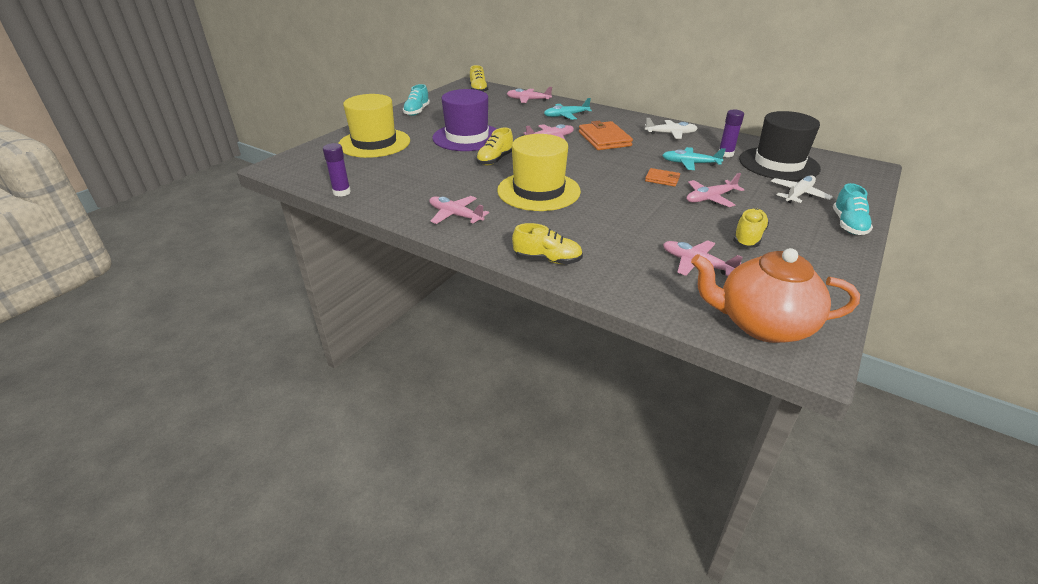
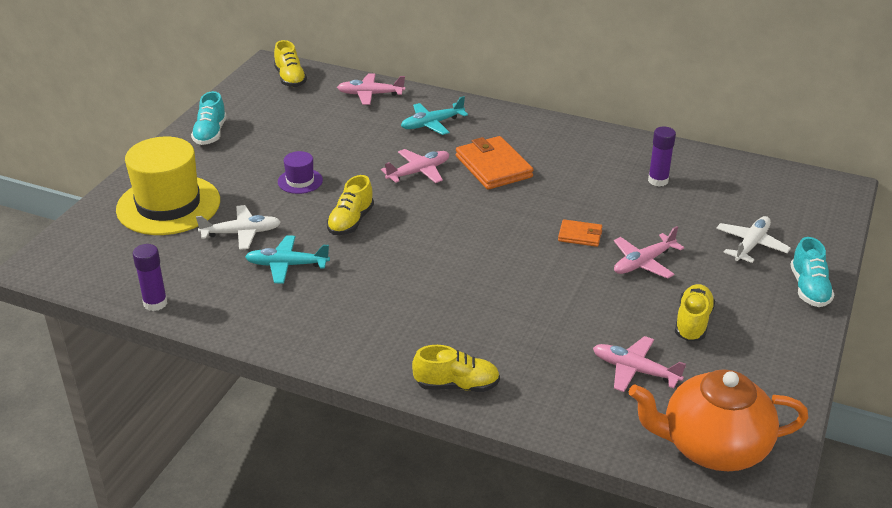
camera: 10 degrees left, 0 degrees up
(455, 215) = (323, 327): pink plane -> none
(467, 137) = (300, 181): purple hat -> purple hat, size x0.45
(538, 191) = (422, 273): yellow hat -> none
(670, 134) = (582, 148): white plane -> white plane (241, 233)
(690, 163) = (613, 203): turquoise plane -> turquoise plane (287, 265)
(778, 164) = (726, 192): black hat -> none

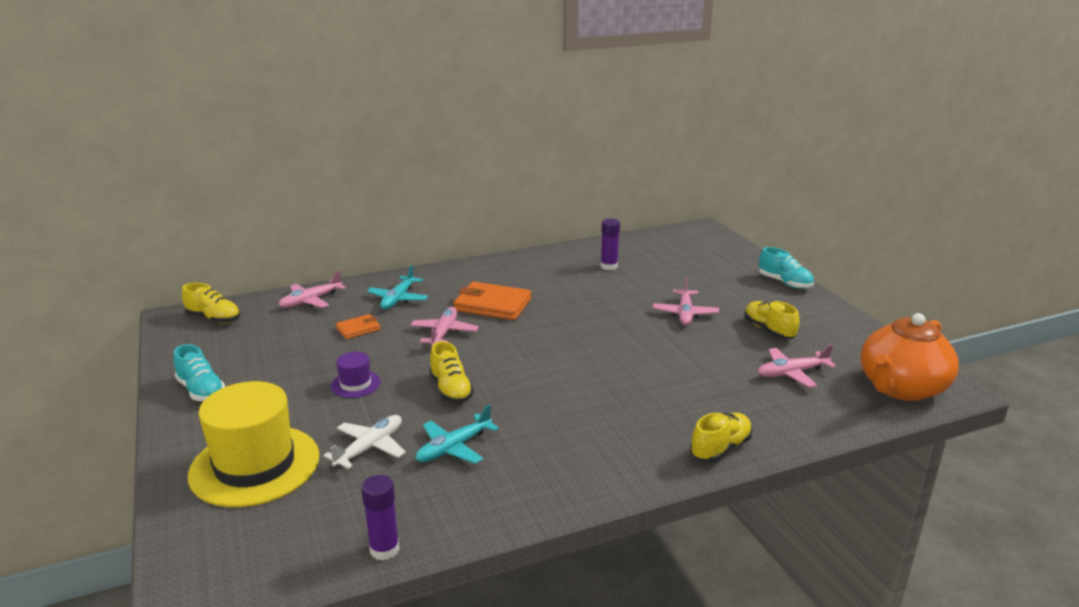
camera: 45 degrees left, 10 degrees down
(580, 235) = (622, 317): orange wallet -> orange wallet (358, 329)
(751, 245) = (718, 276): white plane -> none

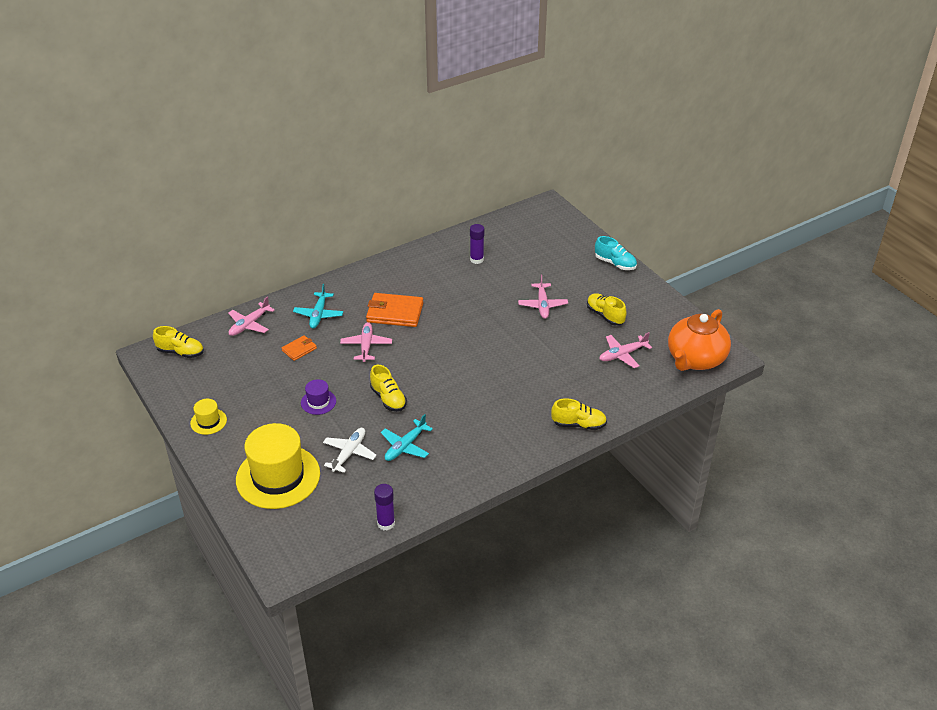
camera: 10 degrees left, 15 degrees up
(201, 391) = (208, 421): turquoise shoe -> yellow hat
(720, 448) = (578, 424): yellow shoe -> yellow shoe turned 60 degrees clockwise

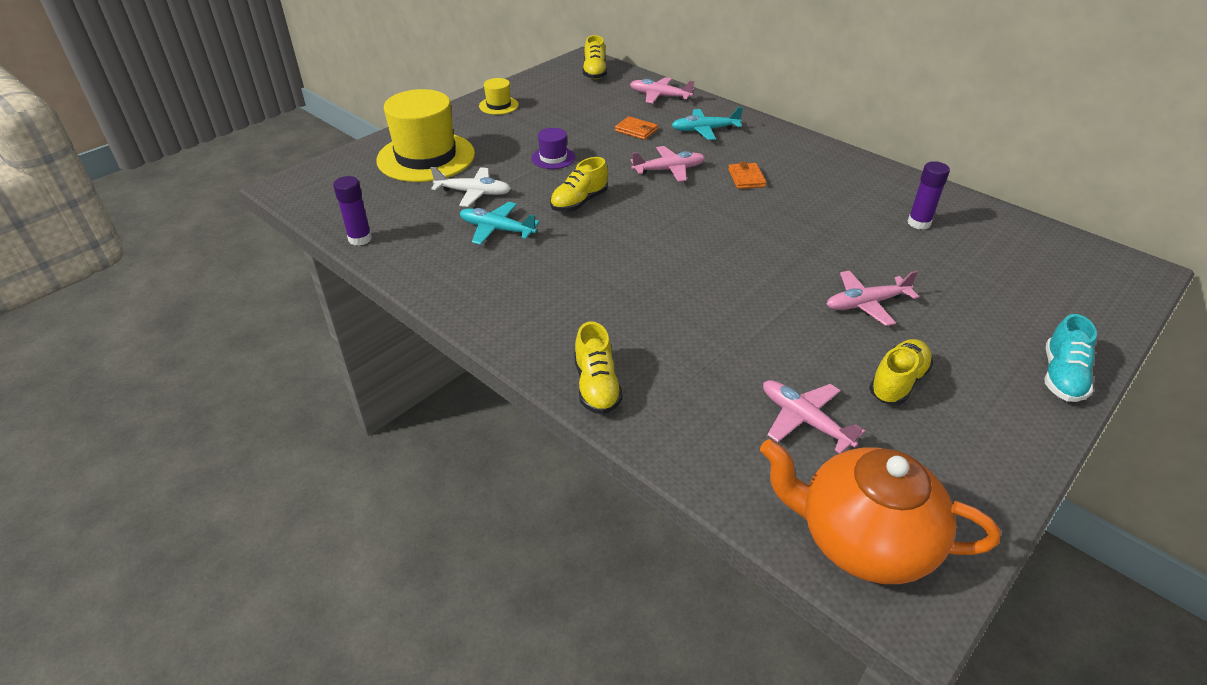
camera: 75 degrees right, 0 degrees up
(395, 313) = (746, 178): orange wallet -> orange wallet, size x0.54

